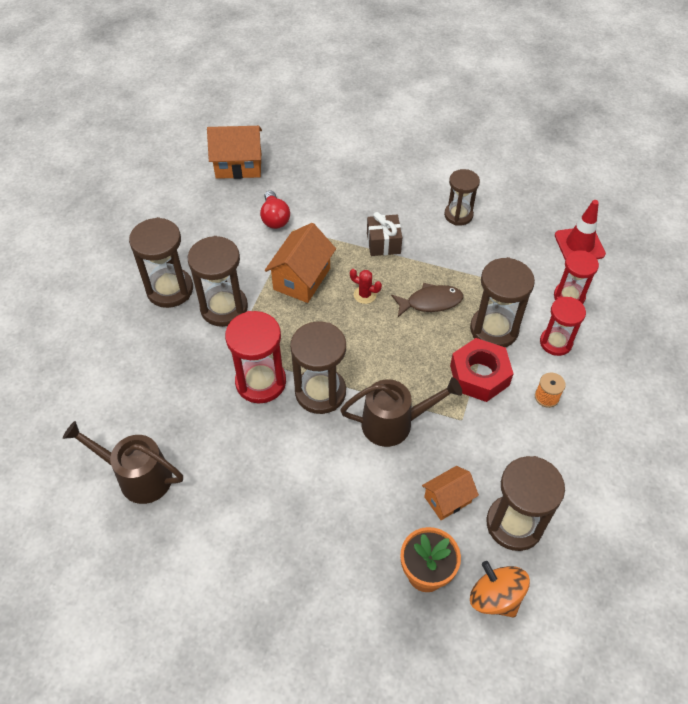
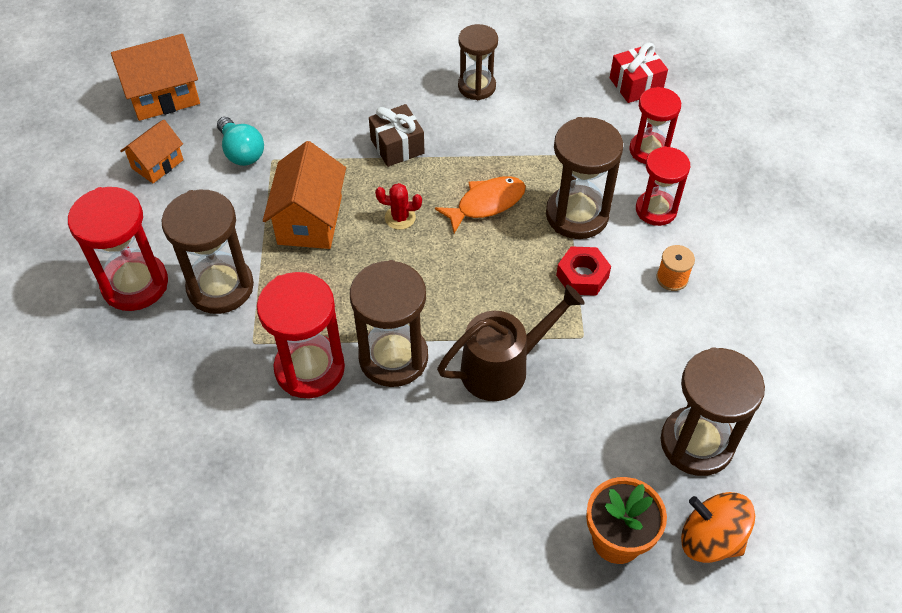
camera: 20 degrees left, 0 degrees up
(138, 476) = (192, 546): brown watering can -> none
(170, 289) = (135, 284): brown hourglass -> red hourglass
(275, 218) = (241, 152): red light bulb -> turquoise light bulb
(430, 302) = (486, 203): brown fish -> orange fish
(447, 499) = (606, 440): orange house -> orange house (157, 164)
(479, 375) = (582, 276): red nut -> red nut, size x0.65
(579, 245) = (636, 85): red traffic cone -> red gift

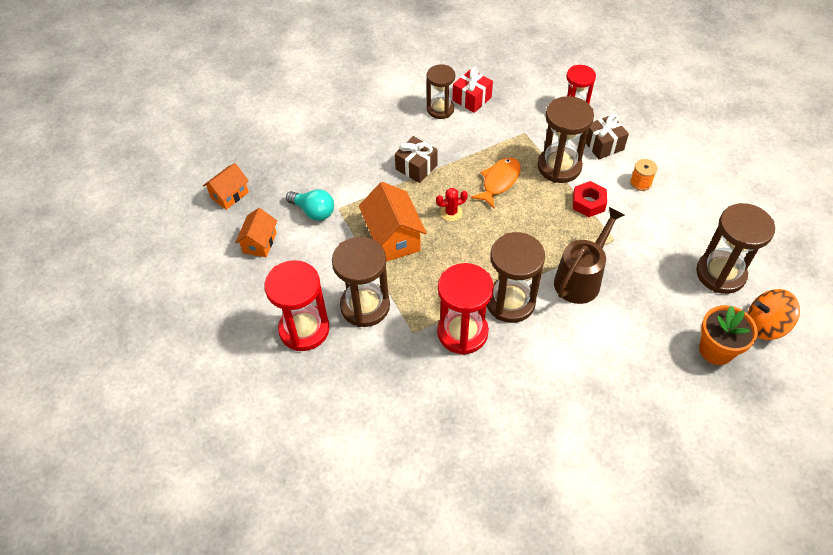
camera: 25 degrees left, 0 degrees up
(164, 96) = (229, 195): orange house -> orange house, size x0.63
(636, 85) = (538, 72): red gift -> red gift (472, 99)
(656, 210) = (603, 145): red hourglass -> brown gift

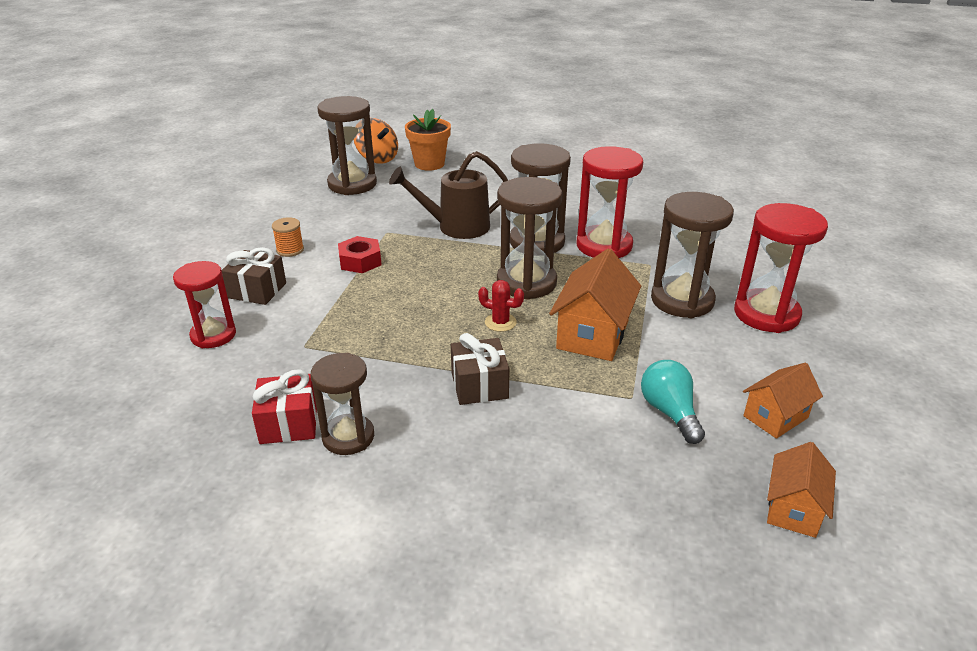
camera: 140 degrees left, 20 degrees down
(229, 195) = (793, 509): orange house -> orange house turned 60 degrees counterclockwise
(499, 181) = (410, 319): orange fish -> none
(559, 167) = (331, 298): brown hourglass -> brown hourglass (526, 282)

